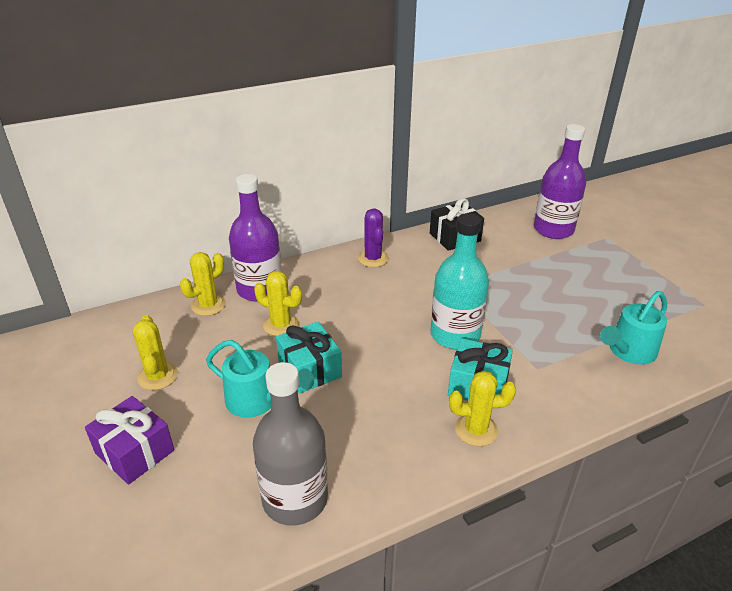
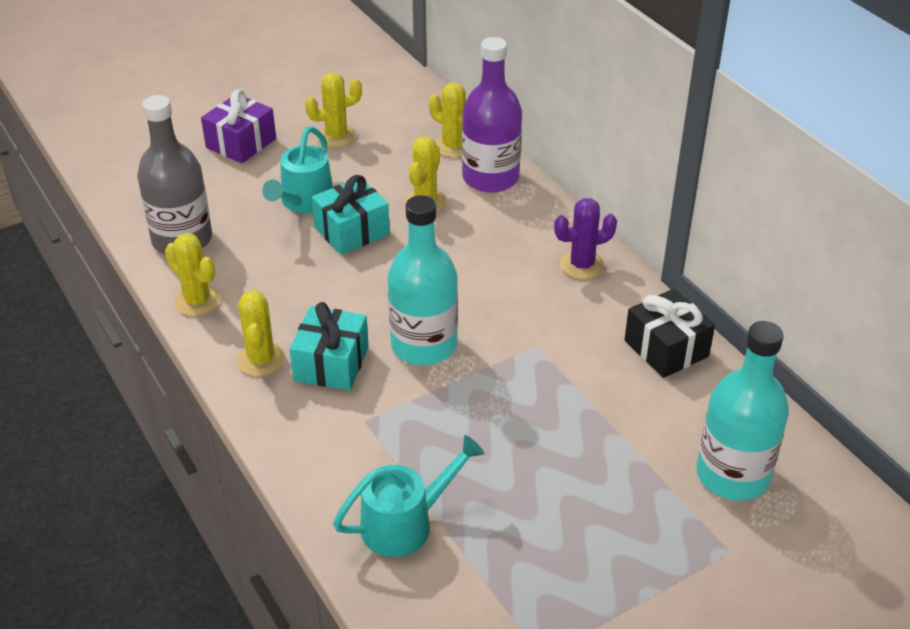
camera: 85 degrees right, 5 degrees up
(395, 480) = (197, 301): none -> yellow cactus
(553, 229) = (732, 475): purple bottle -> turquoise bottle
(628, 352) = (406, 523): turquoise watering can -> turquoise watering can turned 105 degrees clockwise

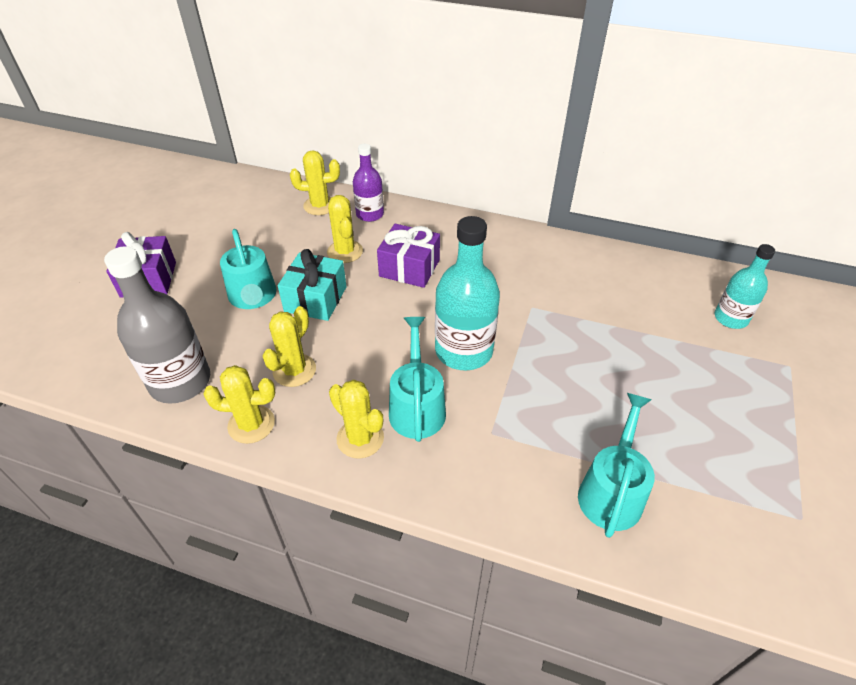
camera: 40 degrees left, 5 degrees up
(331, 363) = (417, 406): turquoise gift -> turquoise watering can
(336, 136) = (224, 238): yellow cactus -> yellow cactus (294, 370)
(465, 248) = (409, 268): none -> purple gift
(490, 178) = (370, 214): purple bottle -> purple bottle, size x0.60
(582, 265) = (493, 240): purple cactus -> none
(666, 348) = (602, 264): black gift -> none
(732, 475) = (730, 318): turquoise bottle -> turquoise bottle, size x0.60

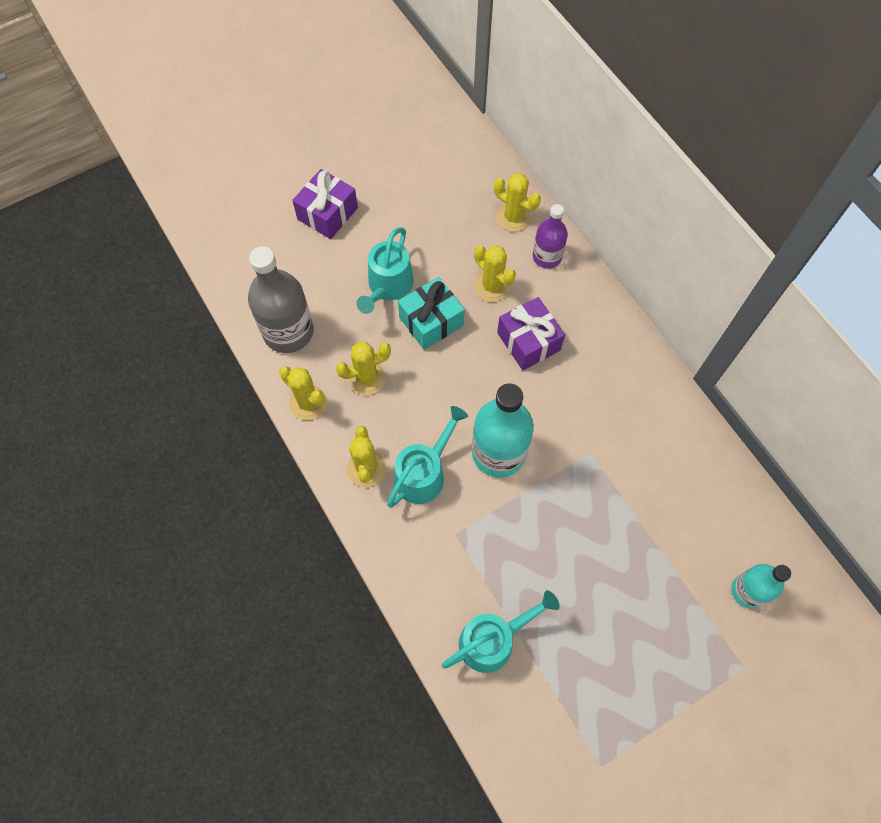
camera: 40 degrees right, 20 degrees up
(345, 252) = (492, 286): yellow cactus -> yellow cactus turned 60 degrees counterclockwise

